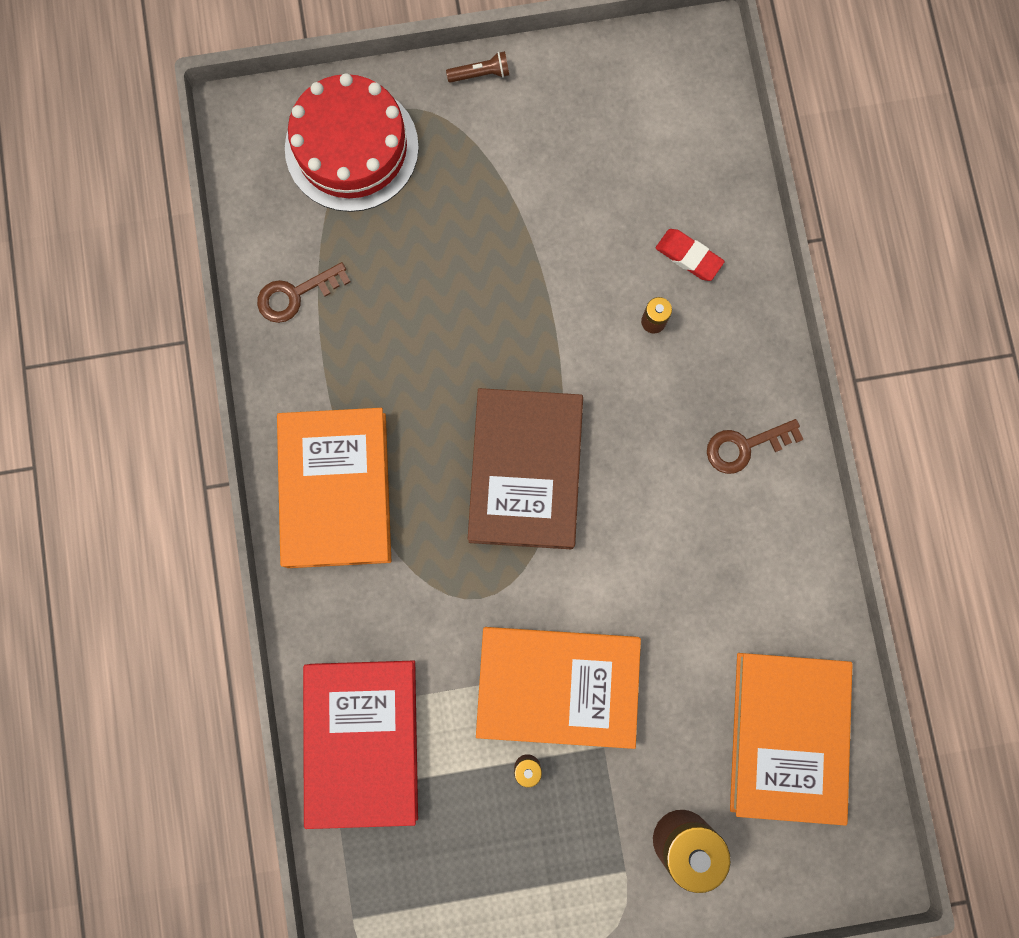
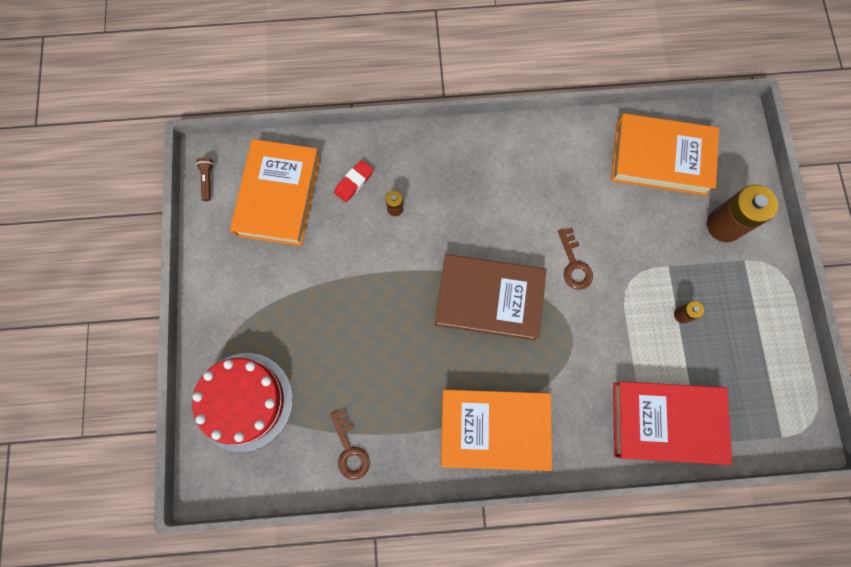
camera: 85 degrees left, 5 degrees down
(480, 74) = (204, 305): brown flashlight -> brown flashlight (207, 180)
(557, 686) = (630, 291): orange book -> orange book (279, 196)
(745, 446) = (482, 162): brown key -> brown key (574, 264)

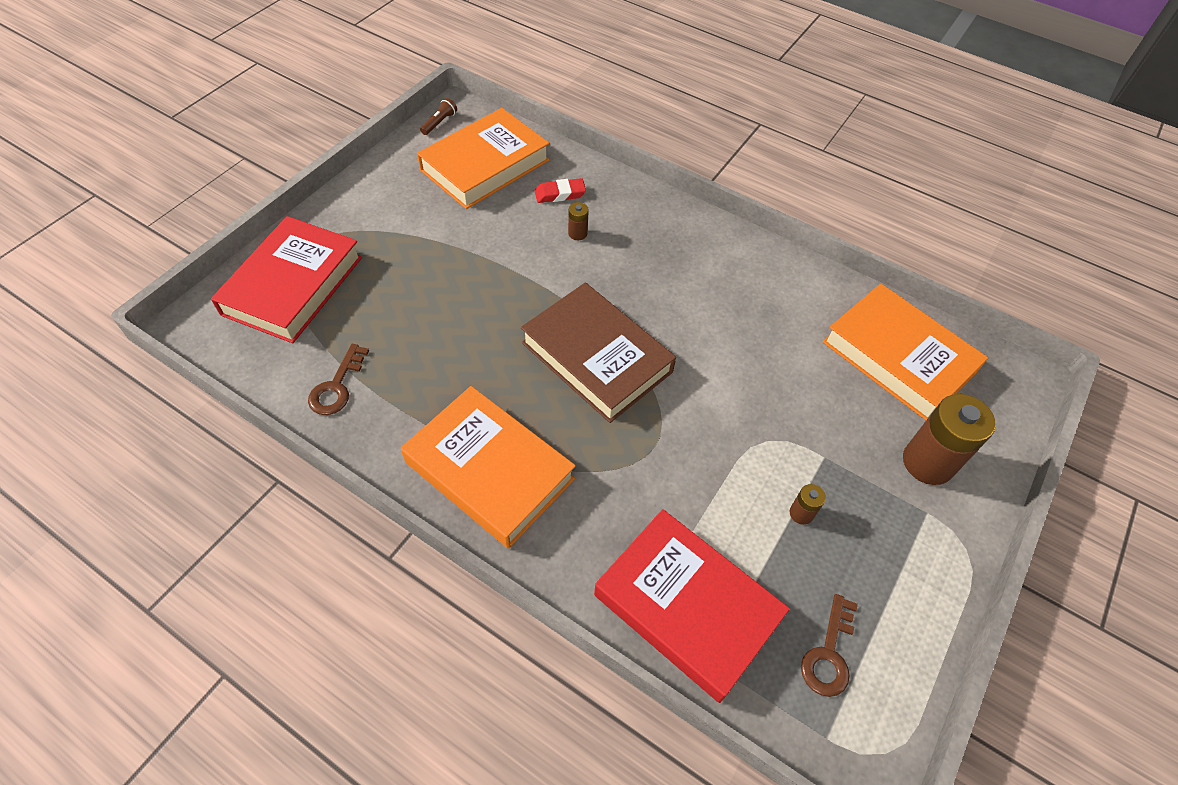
camera: 35 degrees right, 20 degrees down
(244, 401) = (293, 285): red cake -> red book
(574, 264) = (715, 386): brown key -> brown key (828, 653)

